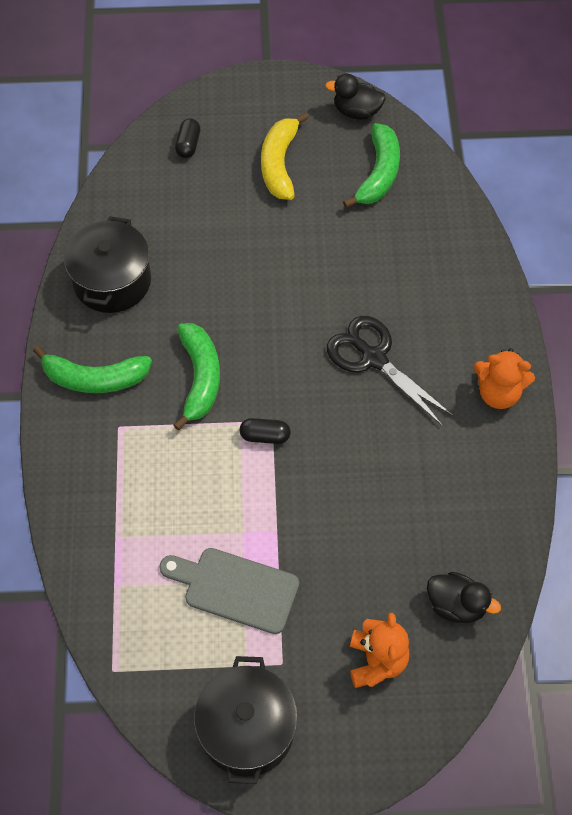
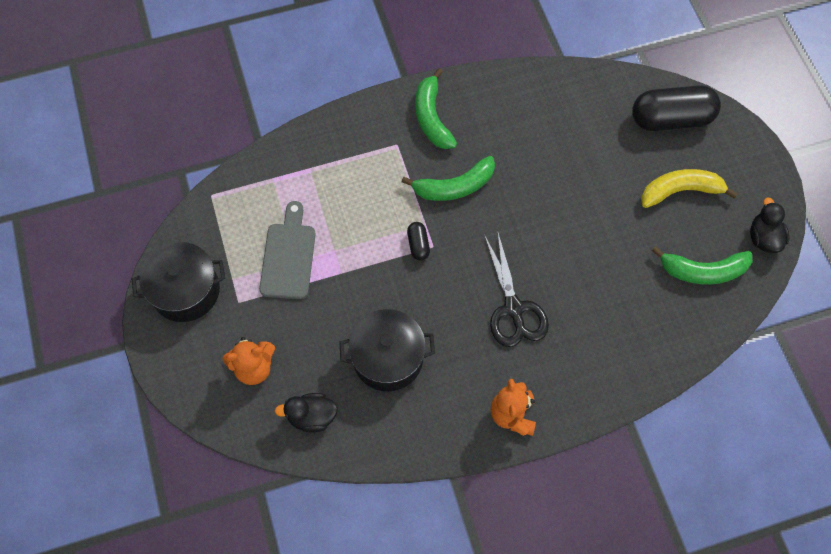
camera: 75 degrees right, 5 degrees up
(112, 281) = (520, 104): black pot -> black pot (388, 358)
(188, 145) = (671, 119): black capsule -> black capsule, size x2.24
(374, 358) = (513, 308): black scissors -> black scissors turned 135 degrees clockwise
(456, 605) = (312, 416): black duck -> black duck turned 75 degrees clockwise

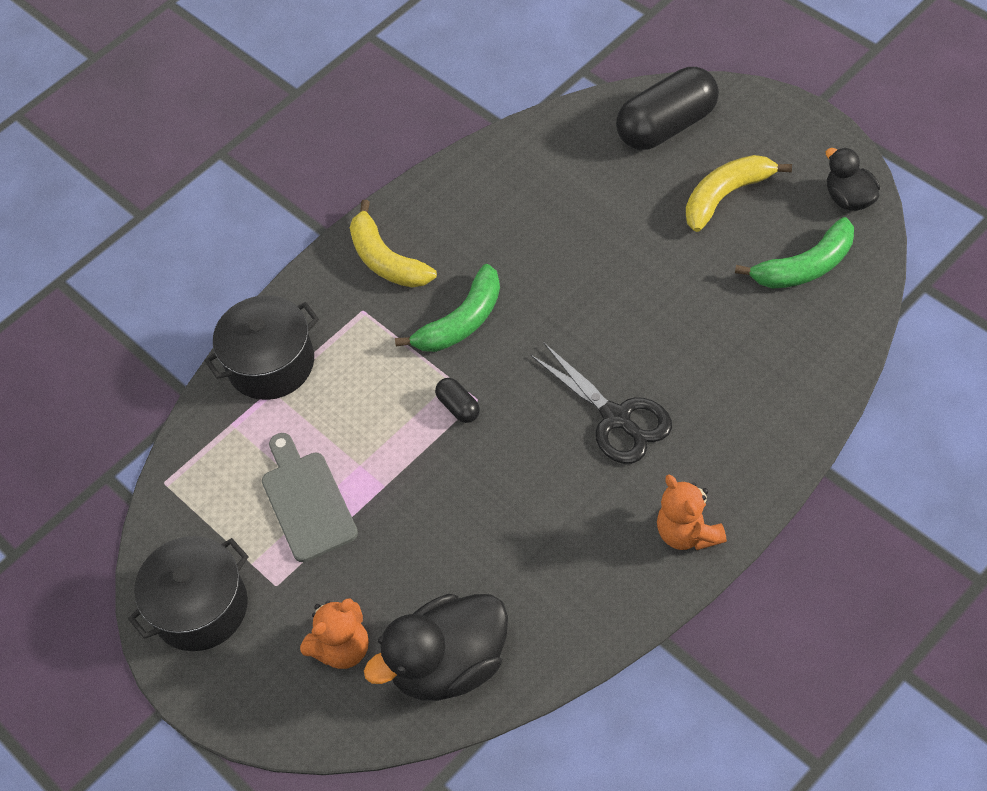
camera: 20 degrees left, 10 degrees down
(312, 416) = (450, 665): black duck -> black duck, size x1.81
(388, 358) = (501, 550): black pot -> black pot (271, 364)
(432, 117) = (386, 260): green banana -> yellow banana

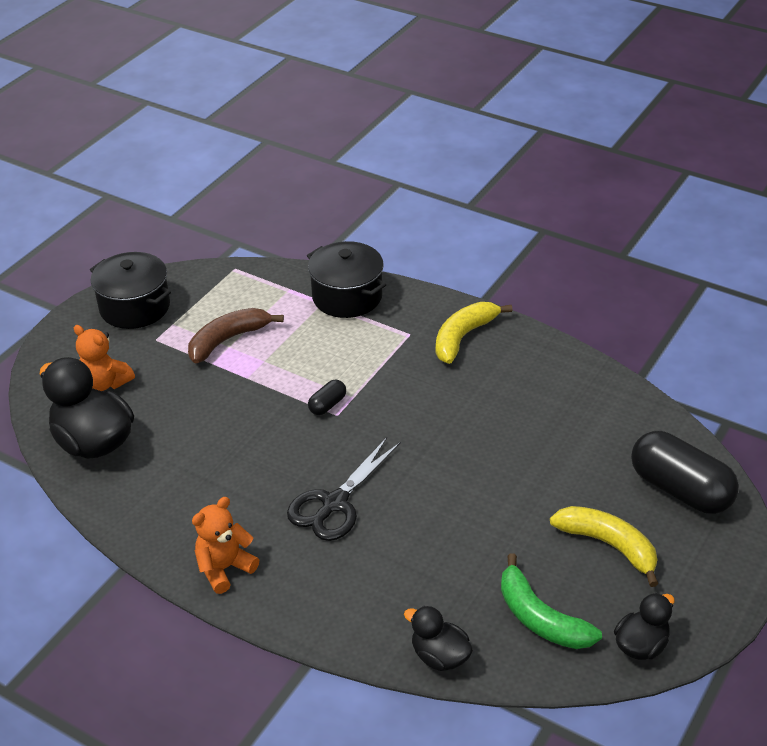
camera: 70 degrees right, 15 degrees down
(307, 501) = (228, 340): grey cutting board -> brown banana
(462, 321) = (412, 391): green banana -> none
(838, 354) = (439, 656): none -> black duck

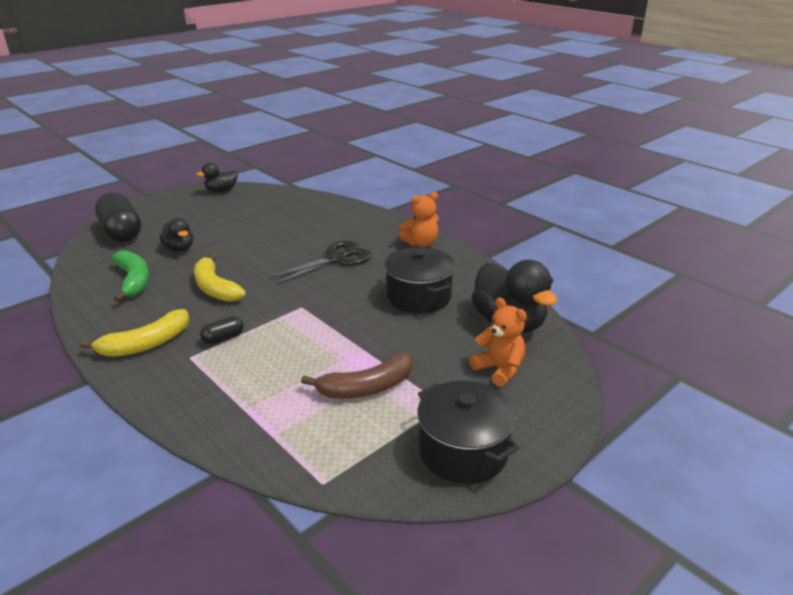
camera: 165 degrees left, 10 degrees down
(327, 405) = (304, 314): black capsule -> black capsule (223, 338)
(347, 297) = (216, 409): black pot -> black pot (418, 297)
(439, 656) = (320, 200): black duck -> black duck (179, 248)
(540, 618) = (259, 204): green banana -> green banana (134, 281)
(609, 545) = (193, 219): yellow banana -> yellow banana (215, 288)

